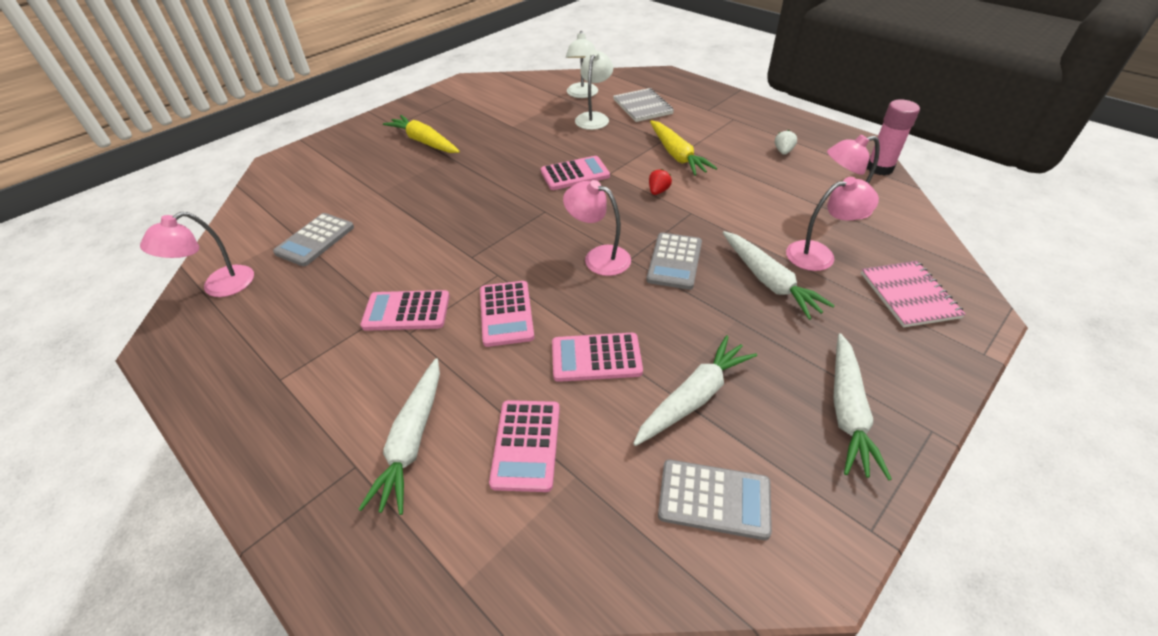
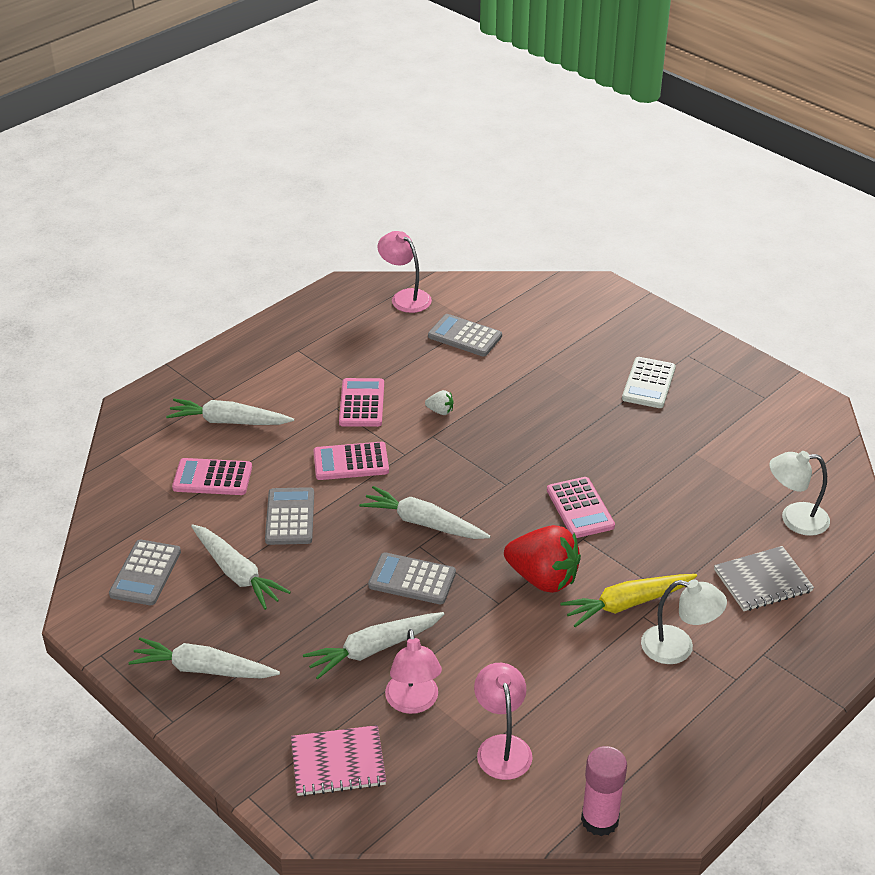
camera: 90 degrees right, 5 degrees down
(424, 142) = (648, 383): yellow carrot -> white calculator
(594, 117) = (724, 529): white lamp -> white lamp (678, 648)
(596, 358) = (290, 517): pink calculator -> grey calculator
(598, 257) = (423, 523): pink lamp -> white carrot
(658, 191) = (543, 578): red strawberry -> red strawberry, size x2.36
(783, 151) = (642, 718): white strawberry -> white strawberry (440, 411)

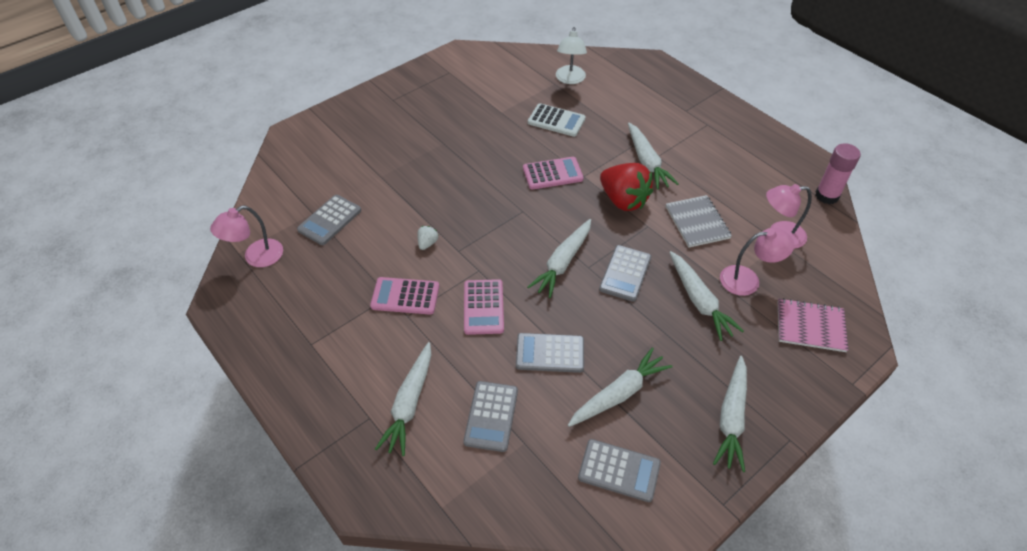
camera: 85 degrees left, 10 degrees up
(212, 478) = (491, 416): pink calculator -> grey calculator
(338, 763) = (810, 326): pink notebook -> pink notebook turned 75 degrees counterclockwise
(543, 578) = (623, 200): red strawberry -> red strawberry turned 105 degrees clockwise
(627, 604) = (647, 162): yellow carrot -> white carrot
(648, 383) = (420, 123): white calculator -> white calculator (556, 121)
(678, 648) = (684, 144): white lamp -> none
(762, 581) = (624, 101): grey notebook -> grey notebook (697, 222)

